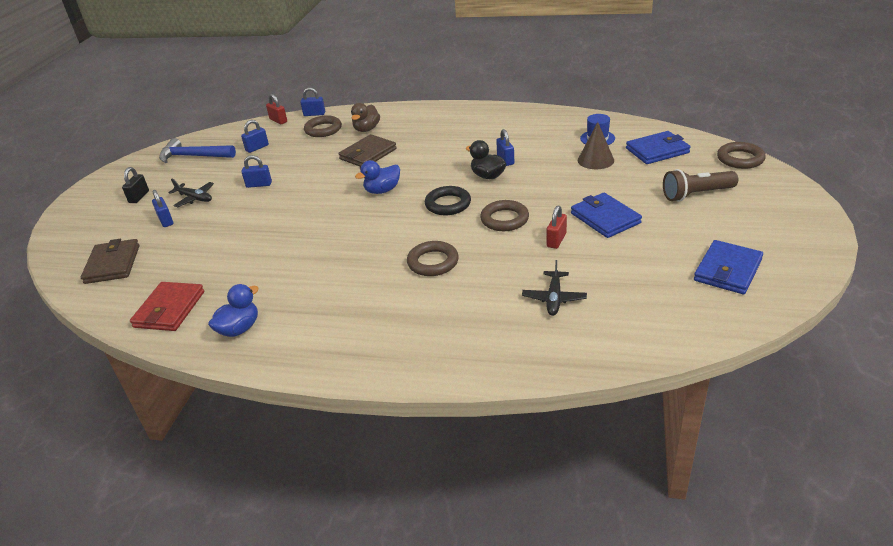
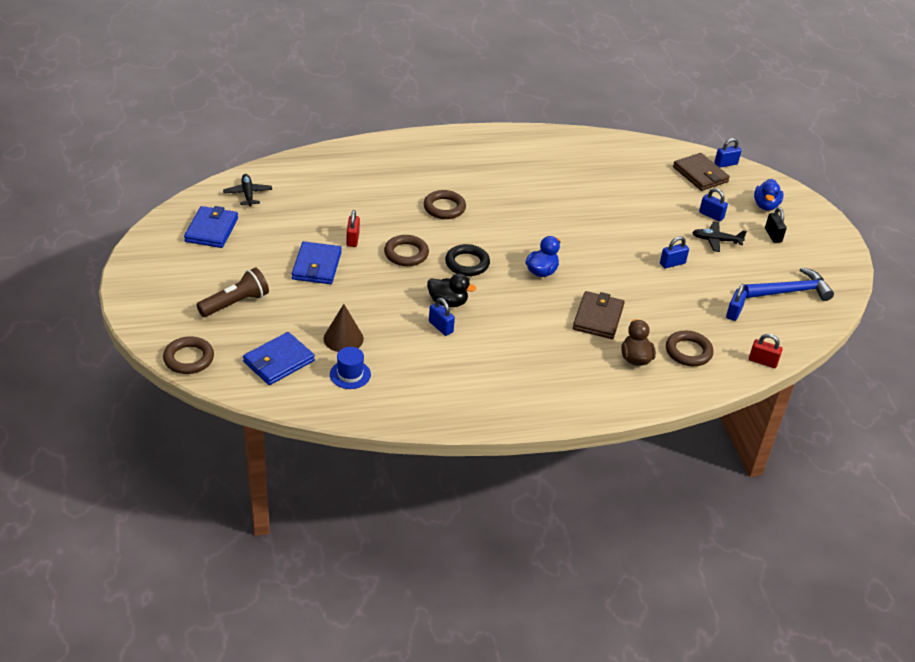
camera: 150 degrees right, 5 degrees up
(169, 309) = (610, 151): red wallet -> none
(239, 329) = (546, 146): blue duck -> blue duck (765, 205)
(314, 114) = (730, 380): blue padlock -> blue padlock (725, 164)
(554, 298) = (338, 193): black plane -> black plane (248, 194)
(605, 218) = (316, 266): blue wallet -> blue wallet turned 60 degrees clockwise

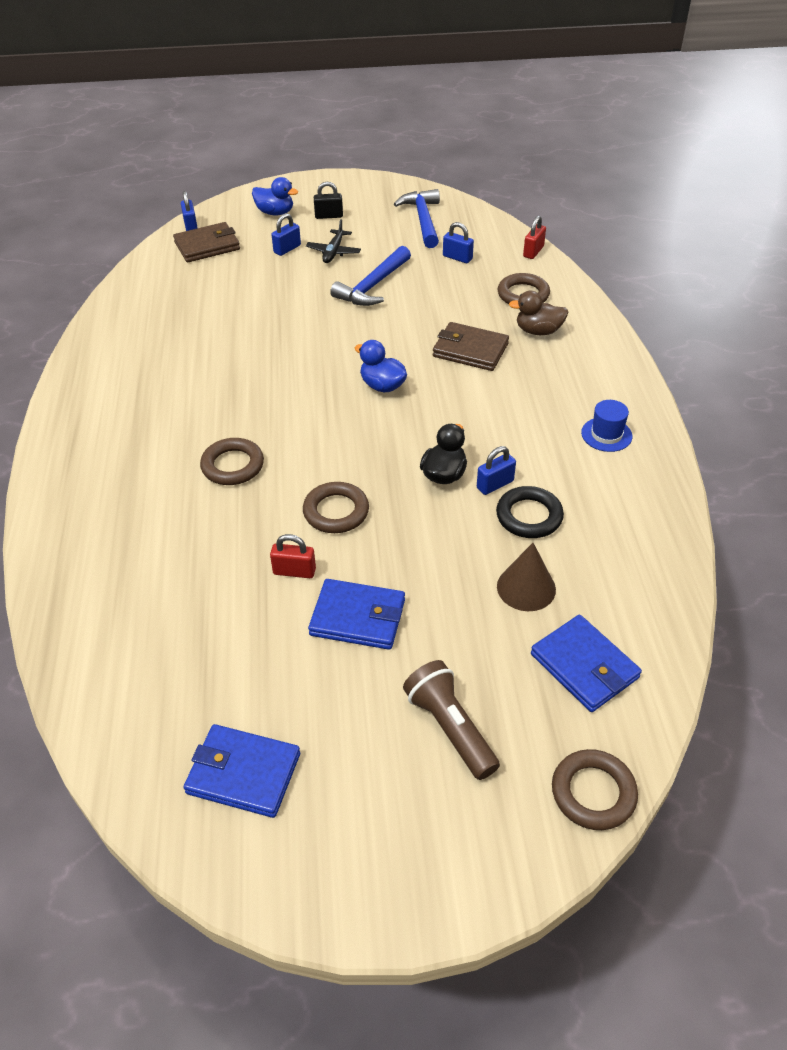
camera: 80 degrees left, 5 degrees up
(248, 194) = (144, 717): black plane -> none
(350, 374) = (600, 582): blue hat -> blue hat (606, 434)
(467, 263) = (362, 451): black ring -> black ring (529, 516)
(672, 263) = (373, 286): blue padlock -> blue hammer

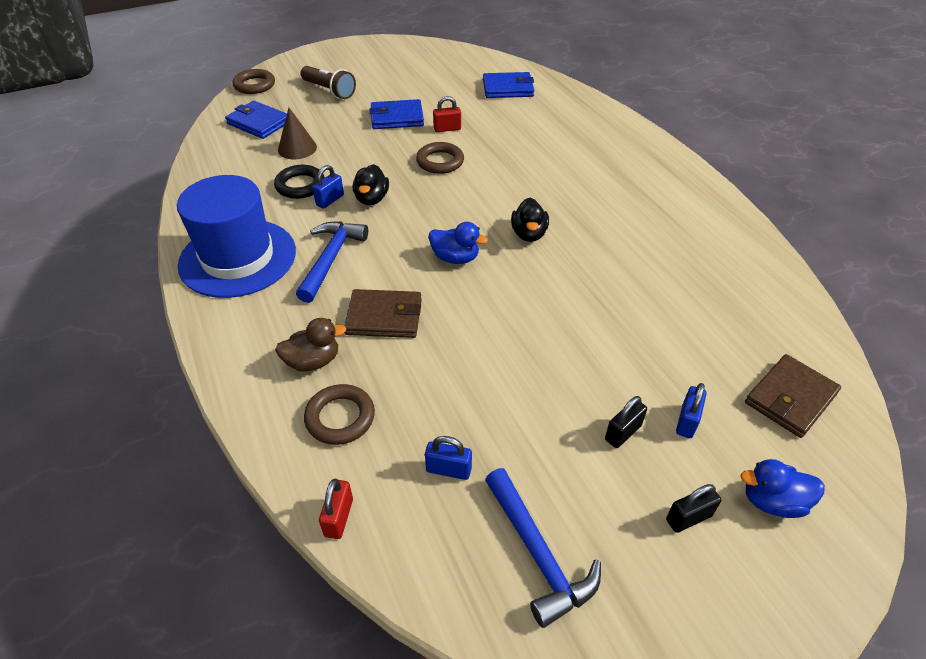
camera: 160 degrees right, 0 degrees up
(191, 226) = (852, 431): blue padlock -> none
(233, 465) = (533, 173): brown ring -> none
(243, 773) = (422, 63): blue wallet -> blue wallet (508, 88)
(295, 393) = (529, 234): none -> black duck
(333, 252) = (623, 433): black plane -> black padlock
(373, 286) = (534, 382): blue hammer -> blue hammer (331, 259)
(606, 434) = (238, 258): blue hat -> blue hat, size x2.49

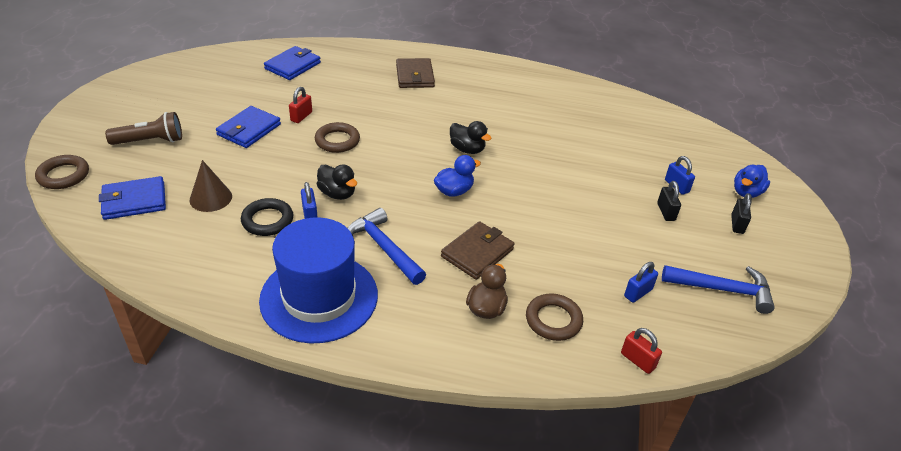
camera: 55 degrees left, 5 degrees down
(790, 398) = (689, 145): brown wallet -> brown wallet (415, 76)

